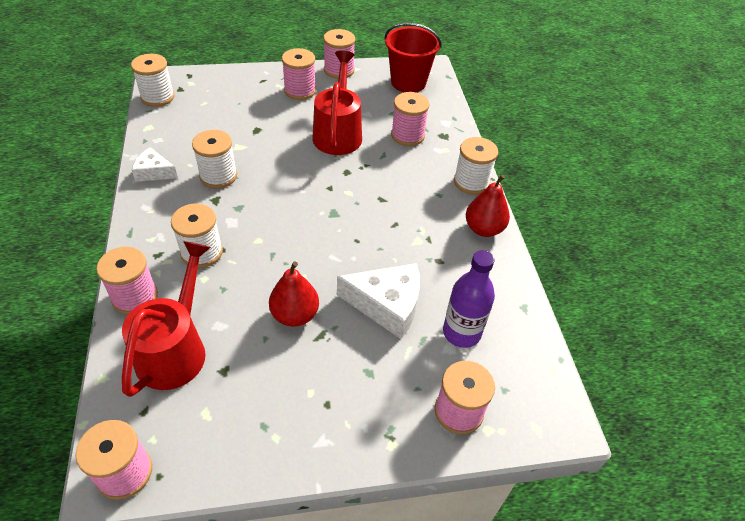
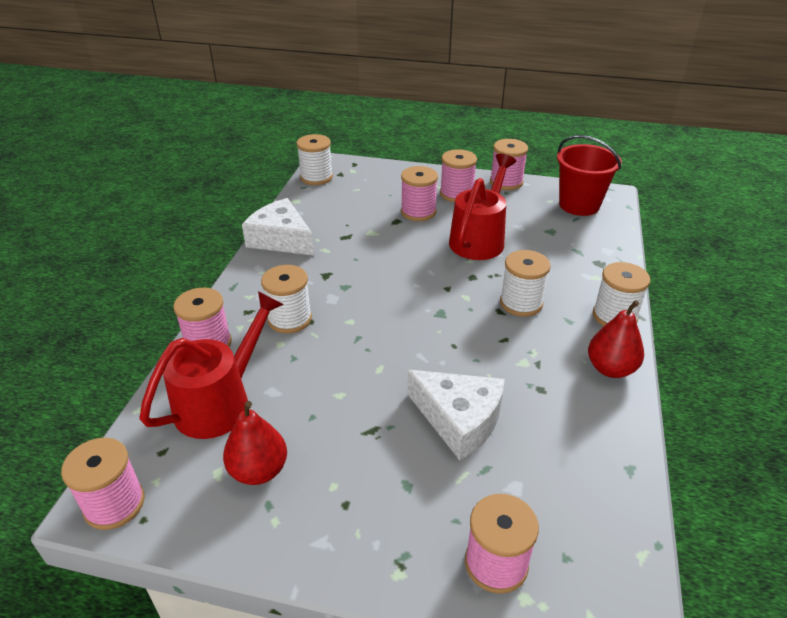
camera: 25 degrees right, 10 degrees down
(154, 172) = (281, 239): white cheese -> white cheese, size x1.70
(218, 176) = (339, 254): white spool -> white spool (521, 303)
(295, 315) = (353, 402): red pear -> red pear (259, 470)
(407, 135) = (556, 255): pink spool -> pink spool (418, 212)
(461, 332) = (536, 474): purple bottle -> none

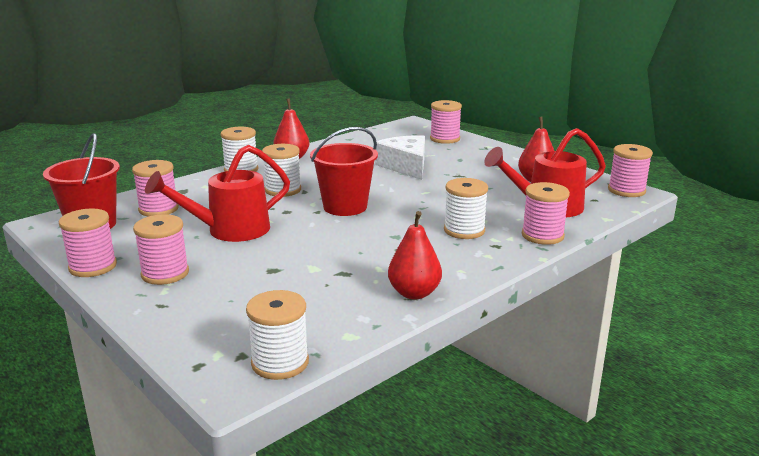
camera: 145 degrees left, 15 degrees down
(281, 239) = (414, 293): white cheese -> red pear
(418, 212) = (237, 270): pink spool -> pink spool (158, 209)
(431, 305) = (345, 207): none -> red bucket

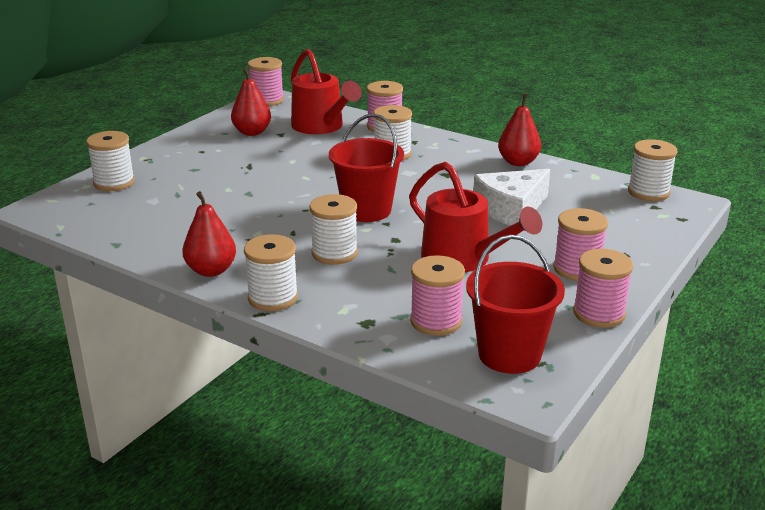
camera: 105 degrees left, 5 degrees up
(405, 166) = (226, 194): white cheese -> white cheese (511, 209)
(445, 139) = (114, 182): pink spool -> white spool

